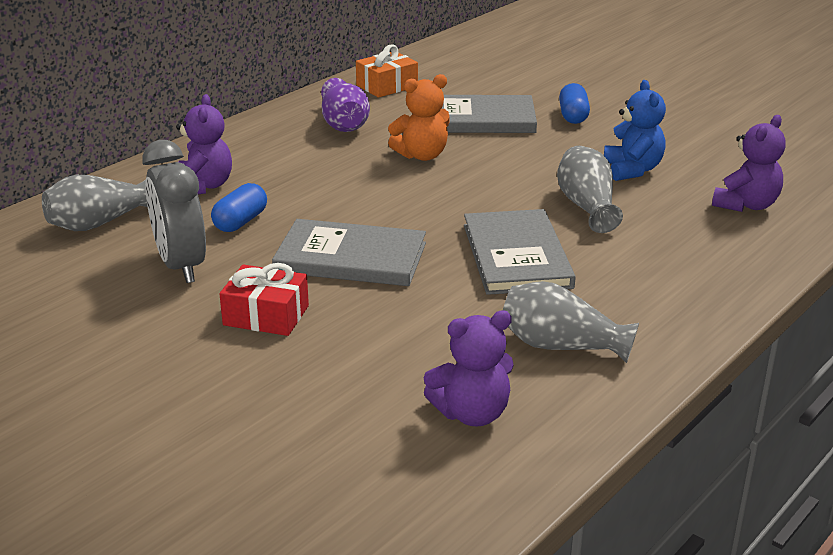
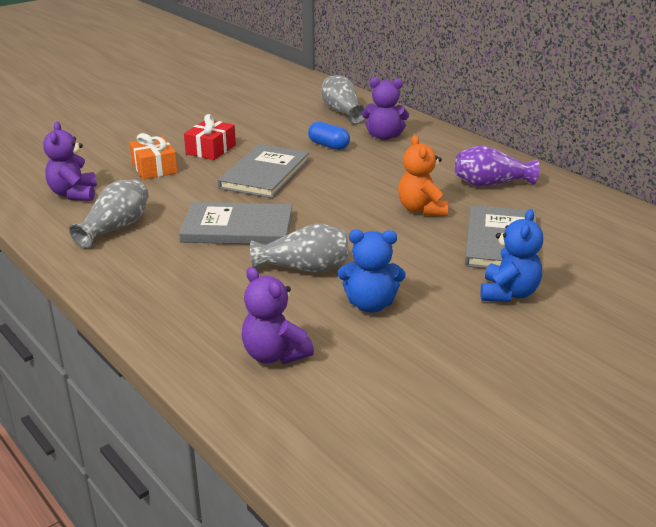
camera: 100 degrees right, 0 degrees up
(181, 266) = (279, 130): grey clock -> none
(387, 86) = (581, 207): orange gift -> orange gift (154, 168)
(573, 116) = (508, 293): blue capsule -> blue teddy bear

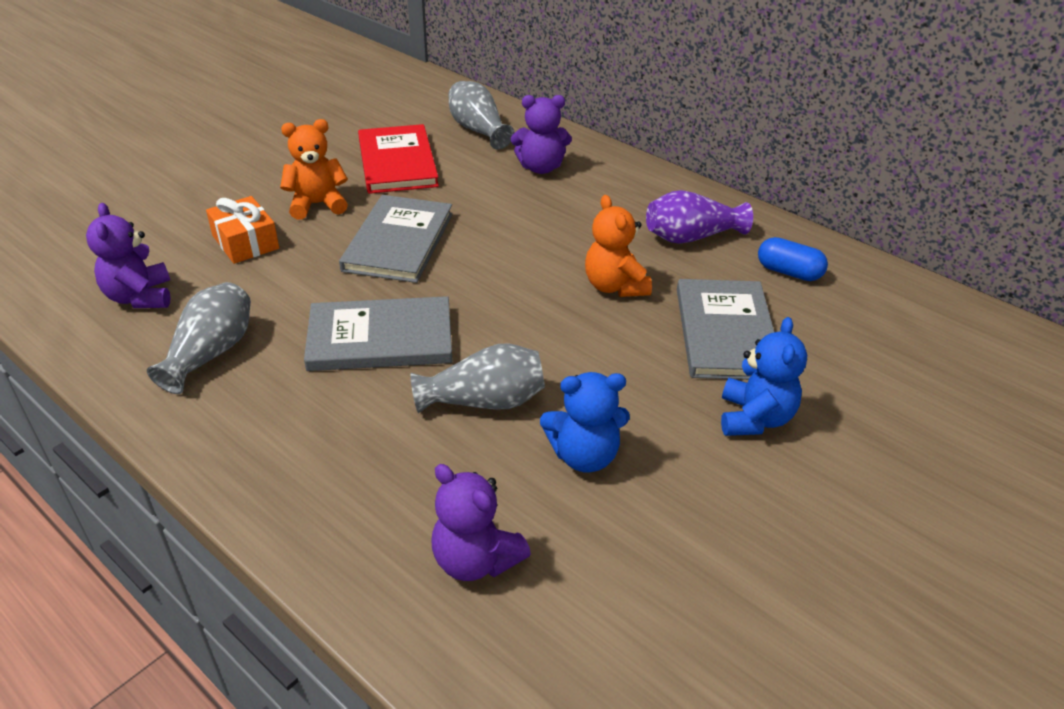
camera: 10 degrees left, 10 degrees up
(211, 149) = (317, 204): red gift -> orange teddy bear
(276, 128) = (397, 162): none -> red book
(328, 146) = (472, 187): blue capsule -> blue capsule (789, 272)

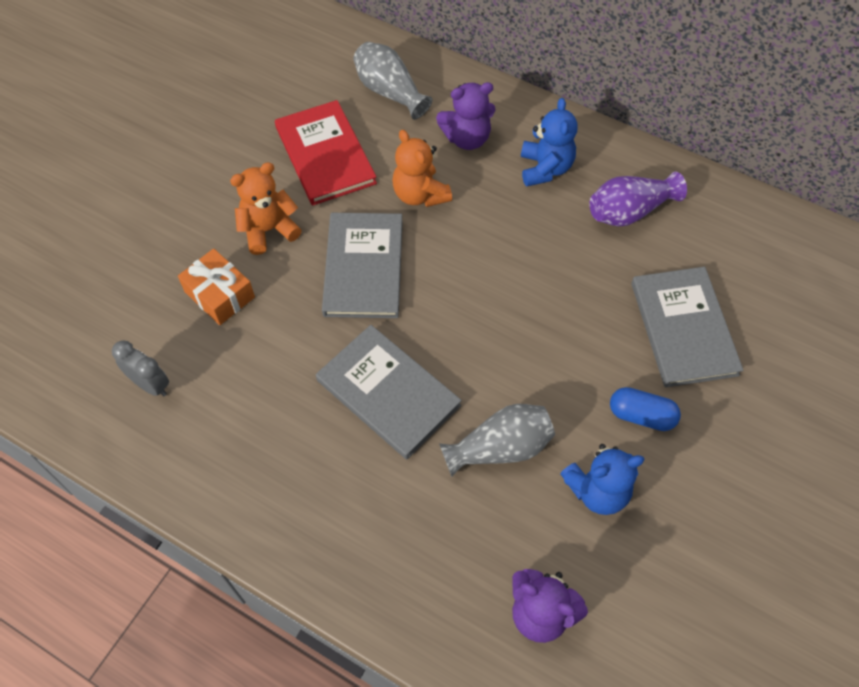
camera: 10 degrees left, 20 degrees up
(140, 297) = (150, 384): purple teddy bear -> grey clock
(211, 353) = (245, 440): grey vase -> none
(380, 338) = (388, 393): grey book -> grey book turned 60 degrees clockwise
(614, 286) = (576, 289): orange teddy bear -> orange teddy bear (420, 194)
(754, 418) = (725, 422): blue teddy bear -> blue teddy bear (545, 168)
(789, 272) = (724, 242): blue capsule -> blue capsule (641, 415)

